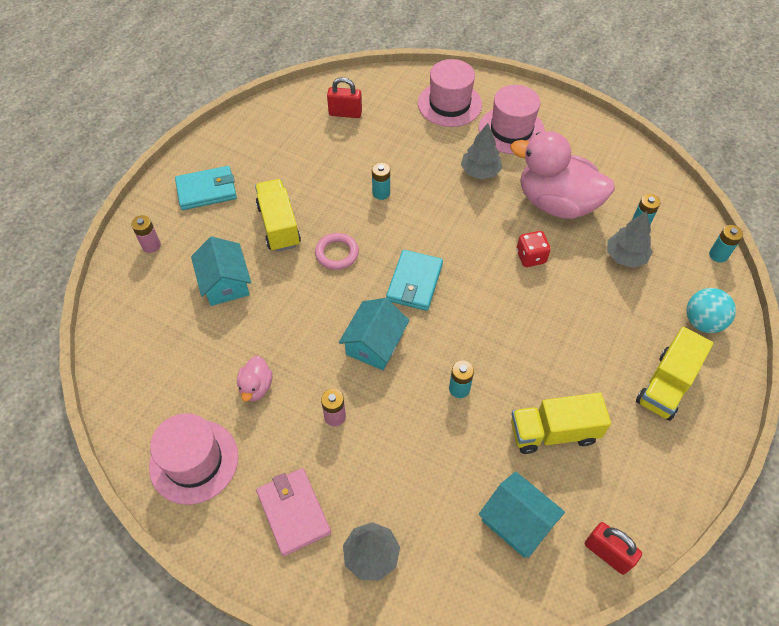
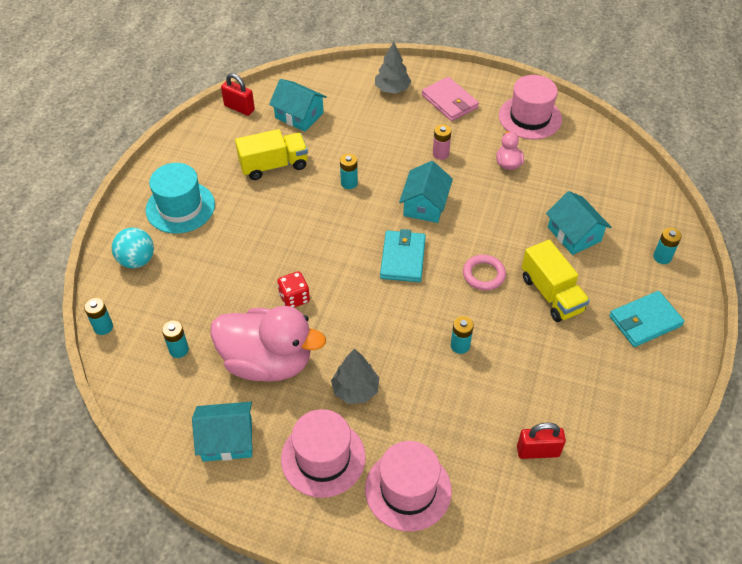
camera: 170 degrees right, 5 degrees down
(151, 245) = (662, 257): pink battery -> turquoise battery
(588, 151) = (227, 440): none -> turquoise house
(625, 256) = (199, 312): grey tree -> none
(666, 385) = (180, 207): yellow truck -> turquoise hat

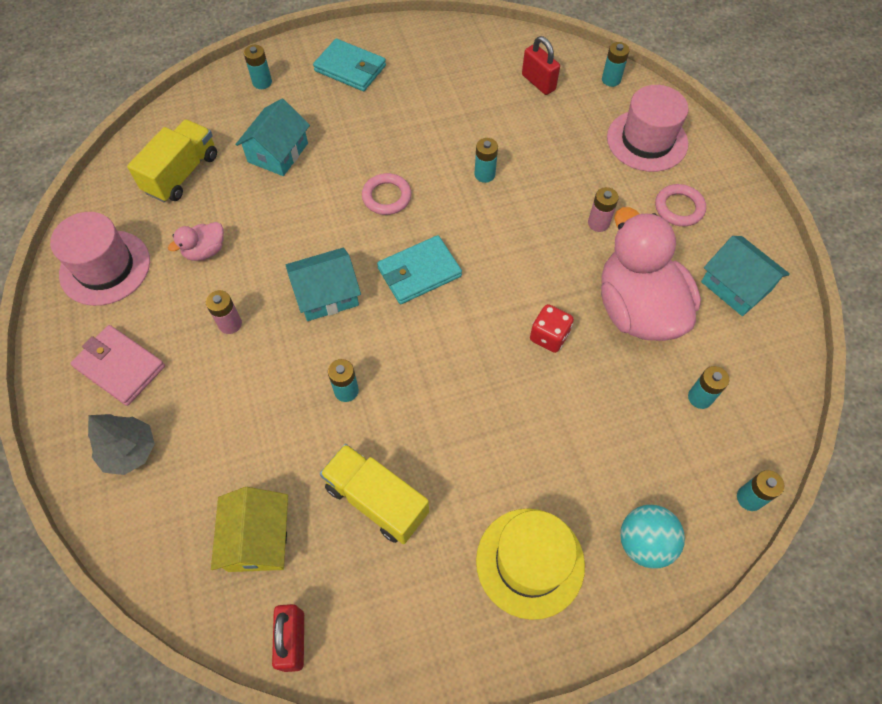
camera: 125 degrees left, 10 degrees up
(180, 207) = (530, 562): turquoise hat -> yellow hat
(299, 115) = (257, 539): turquoise house -> yellow house
(323, 458) = (679, 208): pink hat -> pink ring
(355, 390) = (598, 223): grey tree -> pink battery
(449, 102) = (120, 367): pink wallet -> pink wallet turned 75 degrees counterclockwise
(501, 516) = (611, 80): none -> turquoise battery
(551, 294) = (370, 138): yellow truck -> yellow truck (182, 174)

